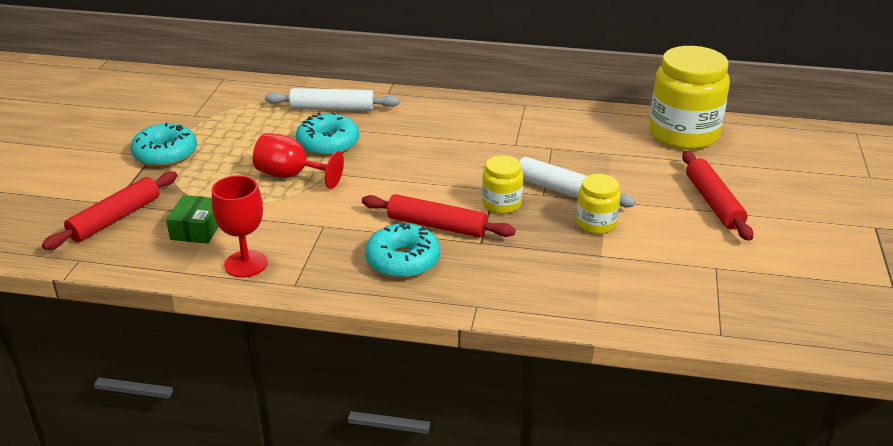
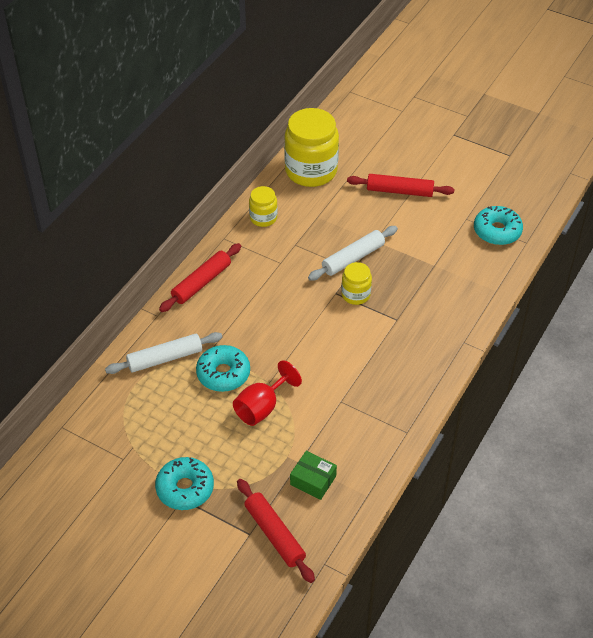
camera: 70 degrees left, 15 degrees up
(246, 264) = (371, 456): red goblet -> none
(332, 108) = (165, 358): white rolling pin -> white rolling pin turned 45 degrees clockwise
(403, 261) = (402, 366): turquoise donut -> turquoise donut (497, 231)
(436, 226) = (368, 337): red rolling pin -> red rolling pin (201, 283)
(596, 223) = (399, 255): yellow jar -> yellow jar (263, 218)

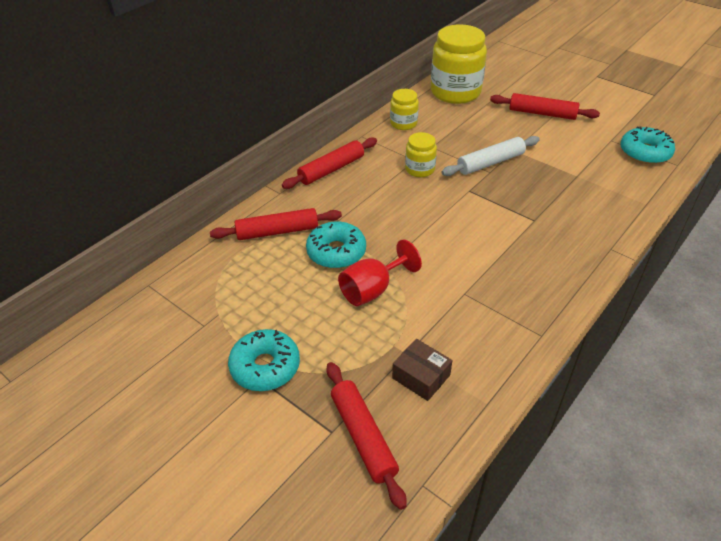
camera: 10 degrees right, 5 degrees down
(165, 358) = (277, 231): white rolling pin -> red rolling pin
(313, 480) = (421, 376): green box -> brown box
(355, 294) = (490, 194): yellow jar -> yellow jar (420, 169)

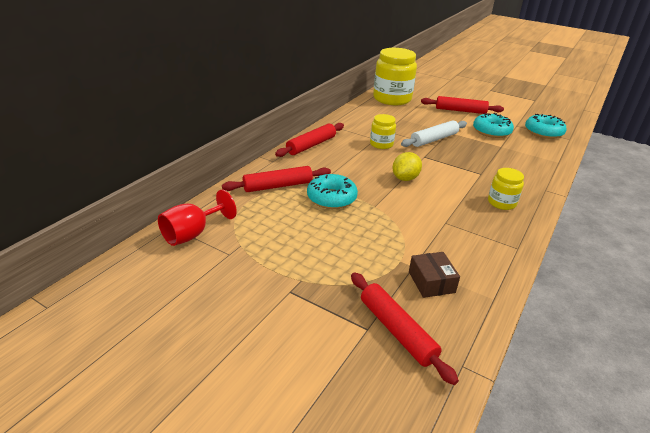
camera: 10 degrees left, 10 degrees down
(265, 367) = (293, 282): turquoise donut -> turquoise donut (491, 131)
(372, 290) = (370, 223): red goblet -> red goblet (192, 234)
(403, 123) = (359, 117): yellow jar -> yellow jar (501, 203)
(421, 376) = (431, 282): brown box -> brown box turned 45 degrees clockwise
(434, 225) = (405, 178): none -> yellow lemon

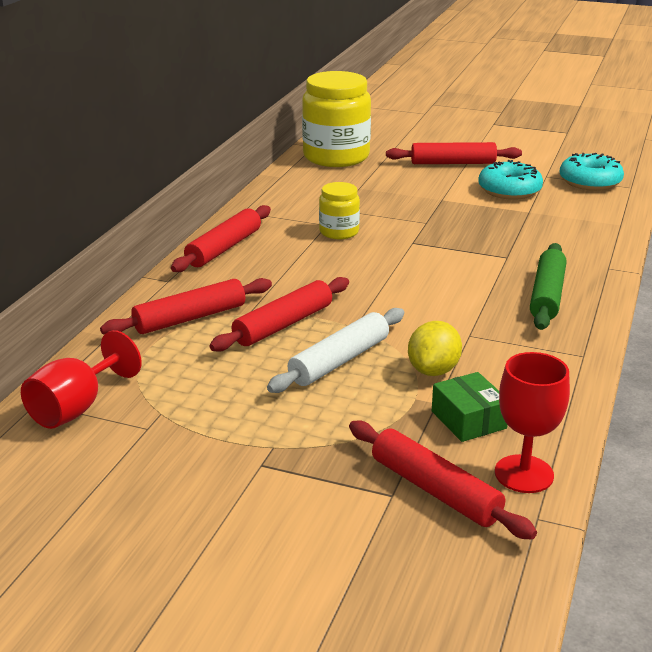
camera: 10 degrees left, 5 degrees down
(331, 198) = (283, 325): turquoise donut -> red rolling pin
(405, 178) = (391, 279): yellow lemon -> yellow lemon (433, 370)
(431, 282) = (468, 420): brown box -> green box
(434, 139) = (421, 214): white rolling pin -> white rolling pin (339, 361)
(460, 329) = (524, 474): none -> red goblet
(501, 203) = (547, 295): yellow jar -> green rolling pin

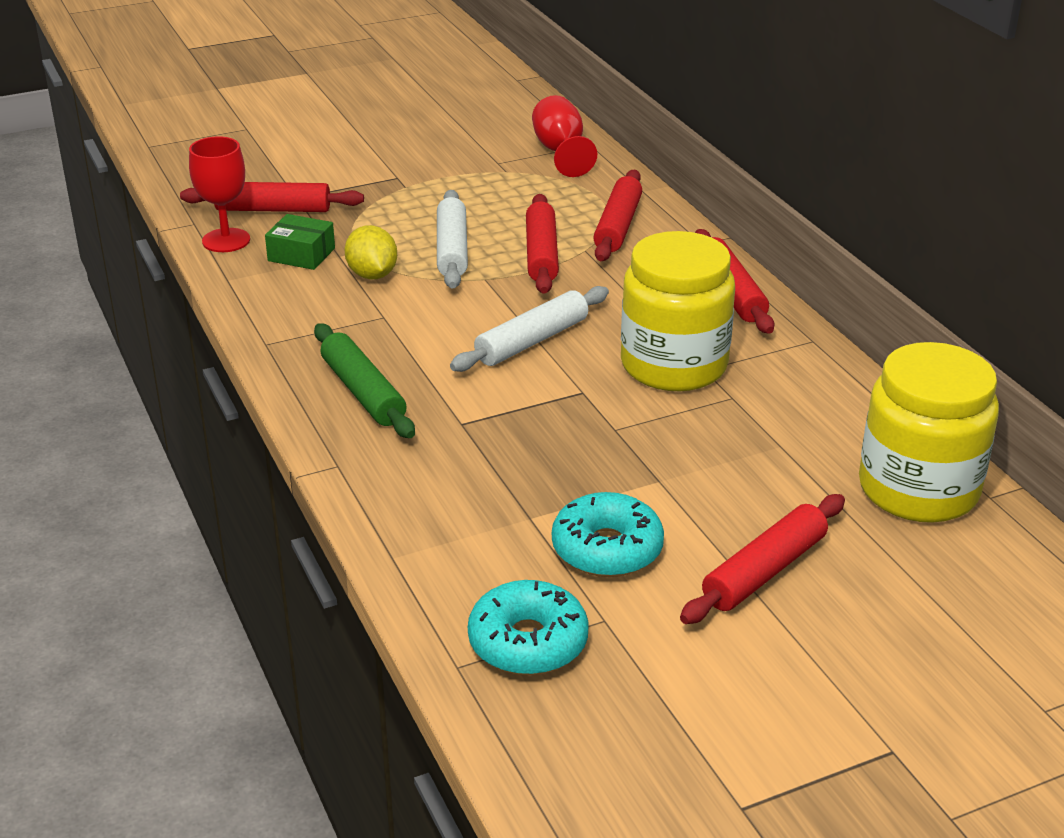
camera: 135 degrees right, 5 degrees up
(339, 232) = (673, 365): yellow jar -> yellow jar, size x1.97
(394, 276) = (532, 341): none -> white rolling pin

